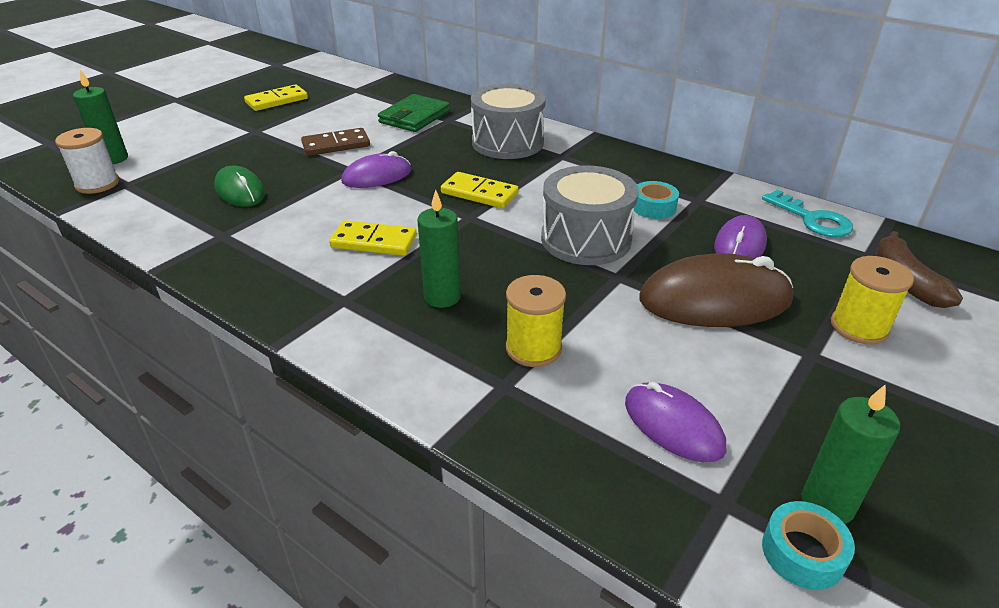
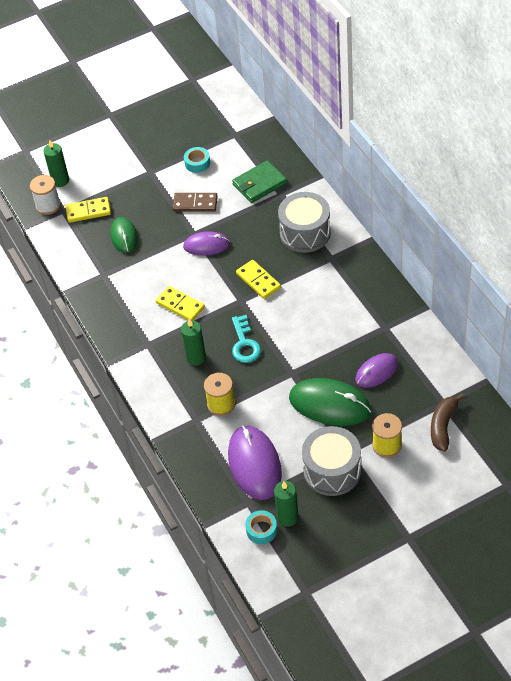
camera: 30 degrees right, 15 degrees up
(276, 100) = (176, 135): yellow domino -> yellow domino (88, 211)
(586, 239) = (294, 339): grey drum -> grey drum (332, 470)
(653, 207) = (352, 325): turquoise tape -> turquoise tape (197, 163)
(673, 425) = (254, 464): purple mouse -> purple mouse, size x1.65
(714, 299) = (330, 404): brown mouse -> green mouse
(812, 219) = (438, 365): turquoise key -> turquoise key (244, 343)

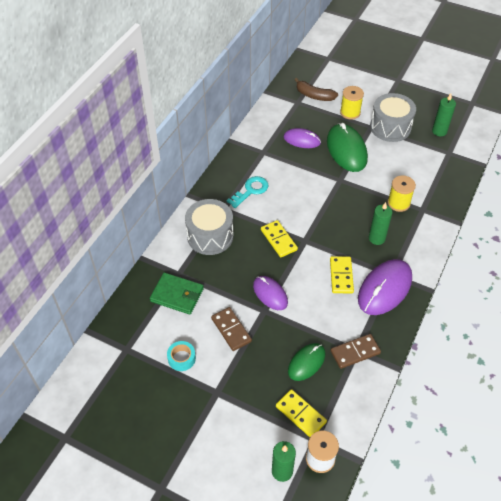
camera: 130 degrees left, 0 degrees up
(104, 272) = (355, 352): none -> brown domino
(244, 343) = (340, 217): turquoise key -> turquoise key (250, 191)
(254, 464) = (422, 163): purple mouse -> purple mouse (384, 288)
(258, 281) = (278, 240): yellow domino -> yellow domino turned 45 degrees counterclockwise
(261, 530) = (459, 138): turquoise tape -> none
(443, 426) = (314, 95): brown banana -> brown banana turned 45 degrees clockwise

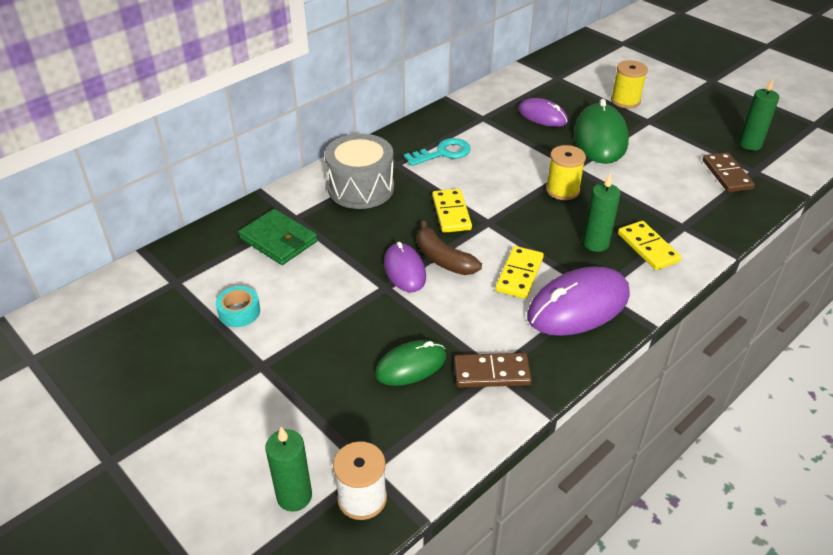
camera: 20 degrees right, 10 degrees down
(231, 330) = (326, 297): brown domino -> brown domino (726, 175)
(300, 414) = (365, 429): yellow domino -> yellow domino (648, 248)
(314, 95) = (583, 75): brown banana -> brown banana (443, 259)
(390, 127) = (677, 126): grey drum -> none
(398, 203) = (649, 211): yellow spool -> yellow spool (562, 190)

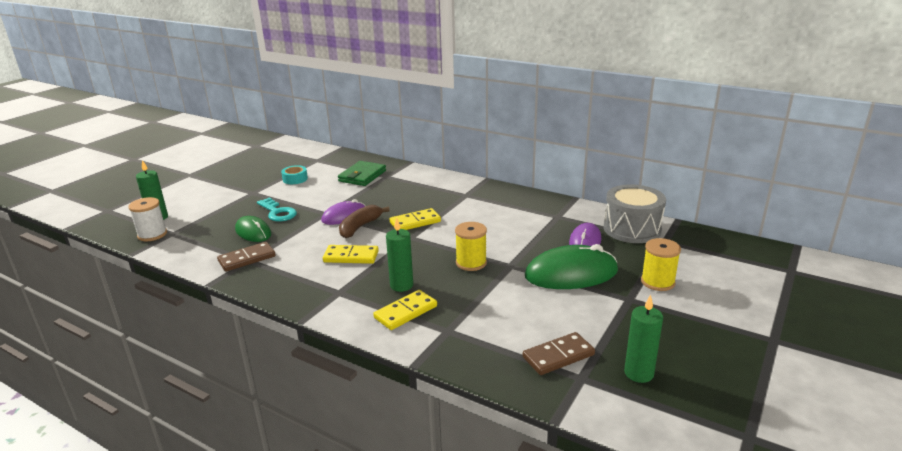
camera: 75 degrees right, 15 degrees down
(361, 188) = (429, 188): grey drum -> grey drum (632, 229)
(443, 153) = (492, 208): turquoise key -> turquoise key (278, 212)
(491, 373) = (247, 259): brown domino -> brown domino turned 75 degrees clockwise
(578, 306) = (320, 284): purple mouse -> none

